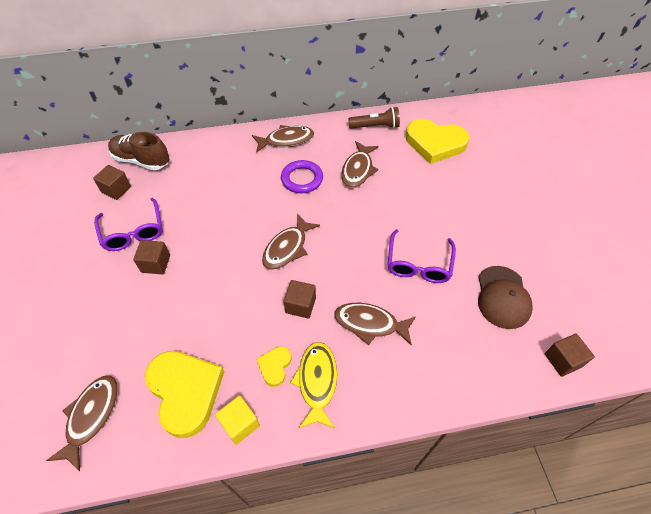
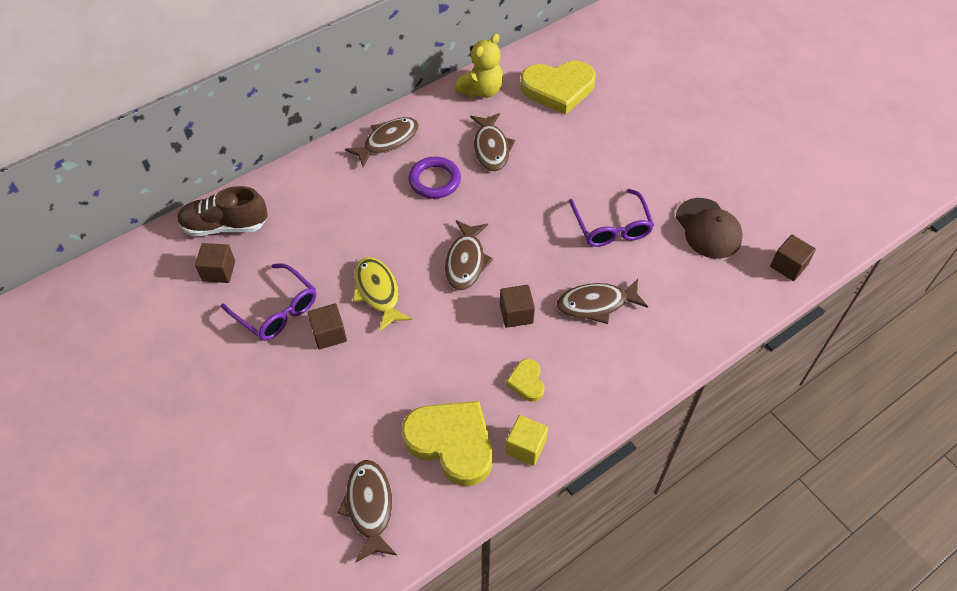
camera: 25 degrees left, 0 degrees up
(317, 382) = (577, 378): yellow fish -> yellow fish (378, 292)
(375, 126) = (481, 90): brown flashlight -> yellow teddy bear

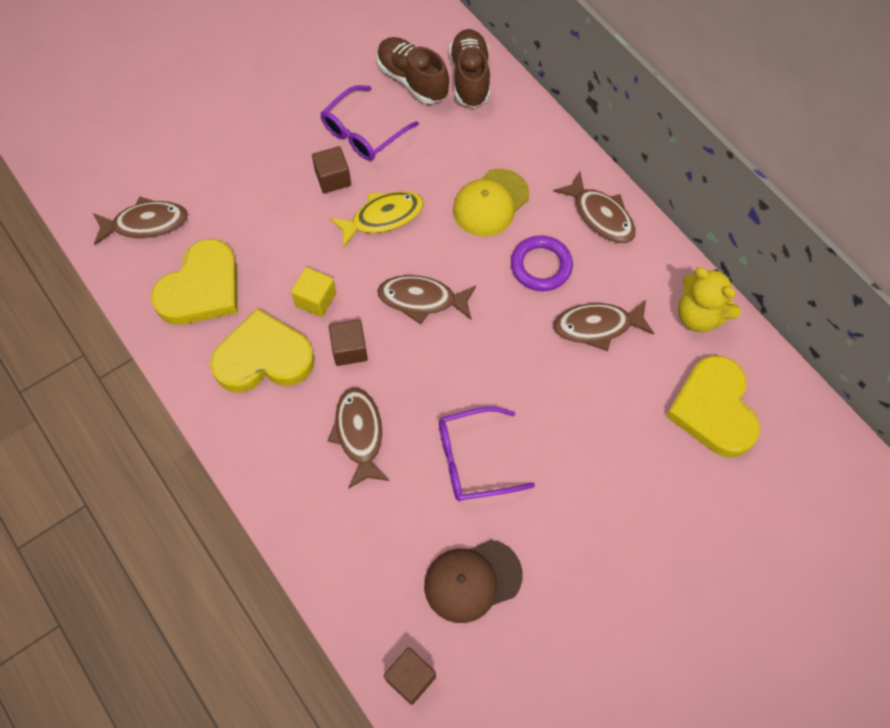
camera: 90 degrees right, 10 degrees up
(219, 271) = (412, 80): brown cube -> brown shoe
(369, 212) = (490, 203): none -> yellow cap
(525, 447) = (189, 354): yellow cube -> yellow cube (315, 299)
(527, 382) = (263, 358): yellow heart -> yellow heart, size x2.12

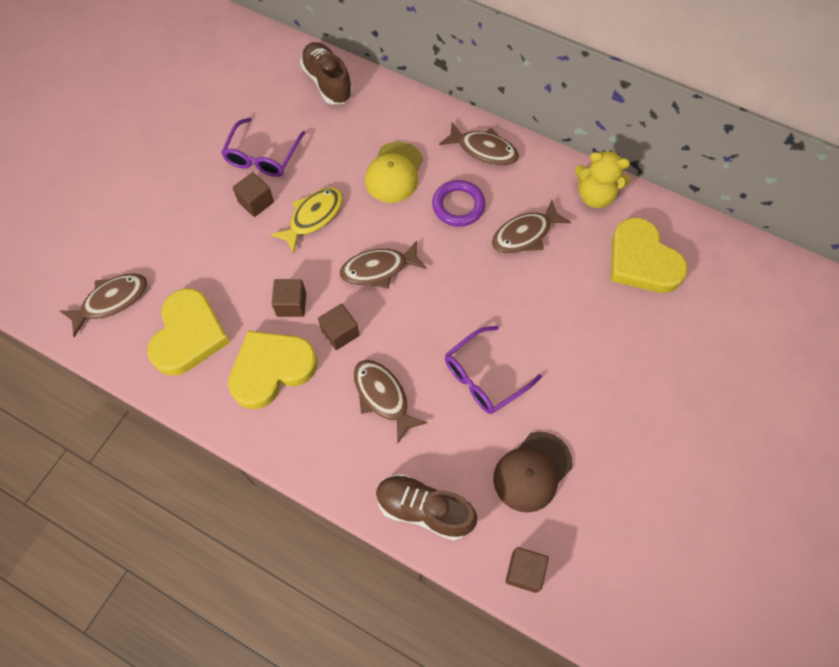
camera: 25 degrees left, 0 degrees up
(315, 299) = (291, 304): yellow cube -> brown cube
(412, 80) = (282, 101): brown shoe -> brown shoe (424, 509)

